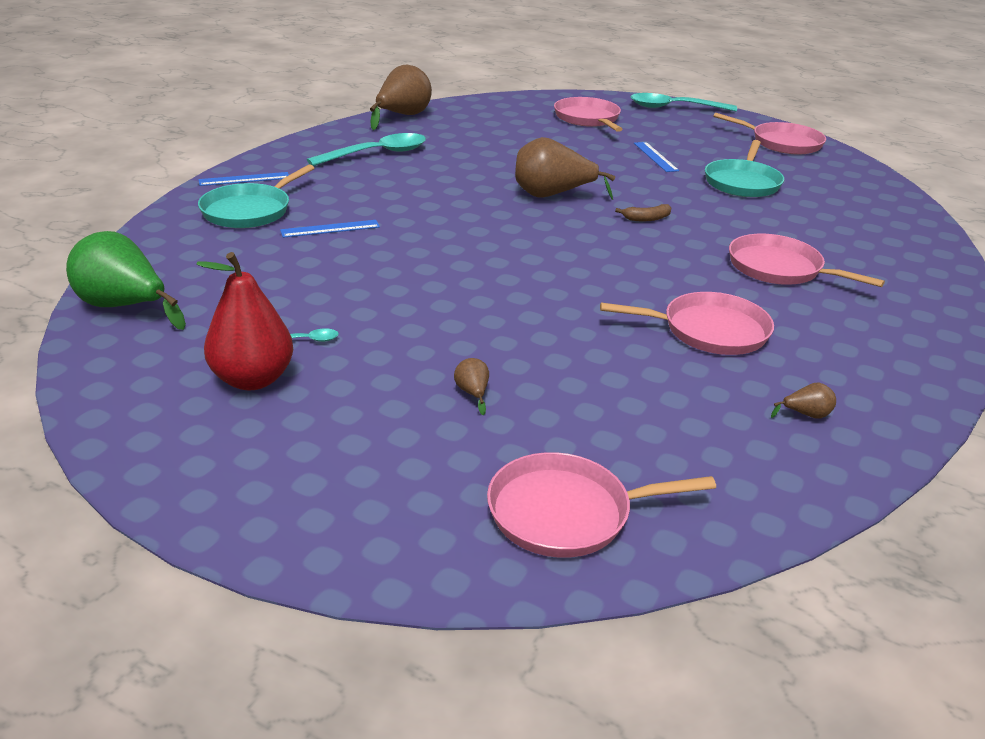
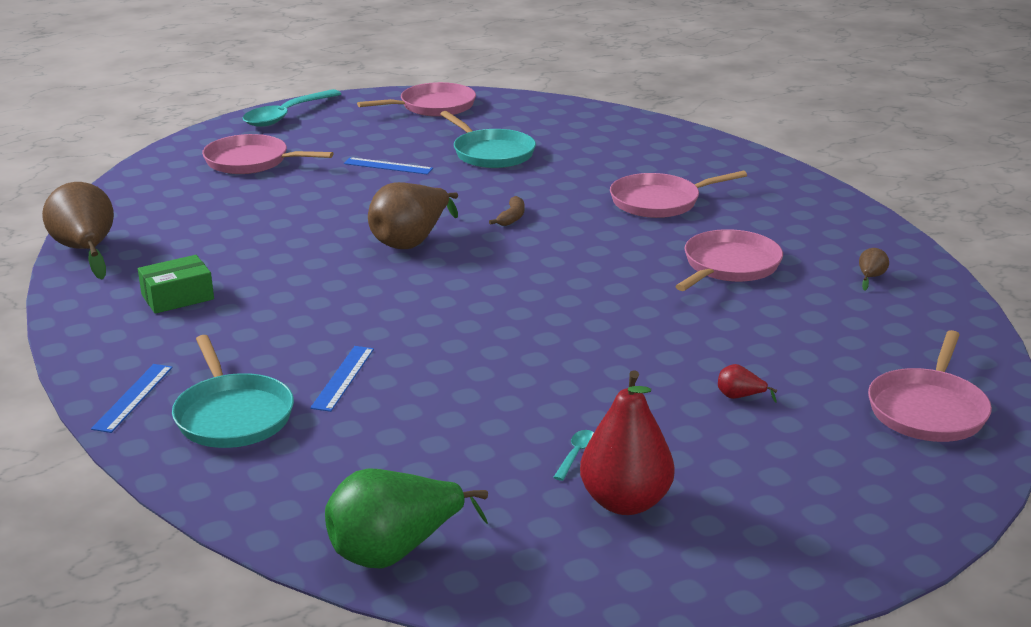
camera: 55 degrees left, 5 degrees down
(377, 154) = (177, 297): turquoise spoon -> green box
(472, 393) = (740, 397): brown pear -> red pear

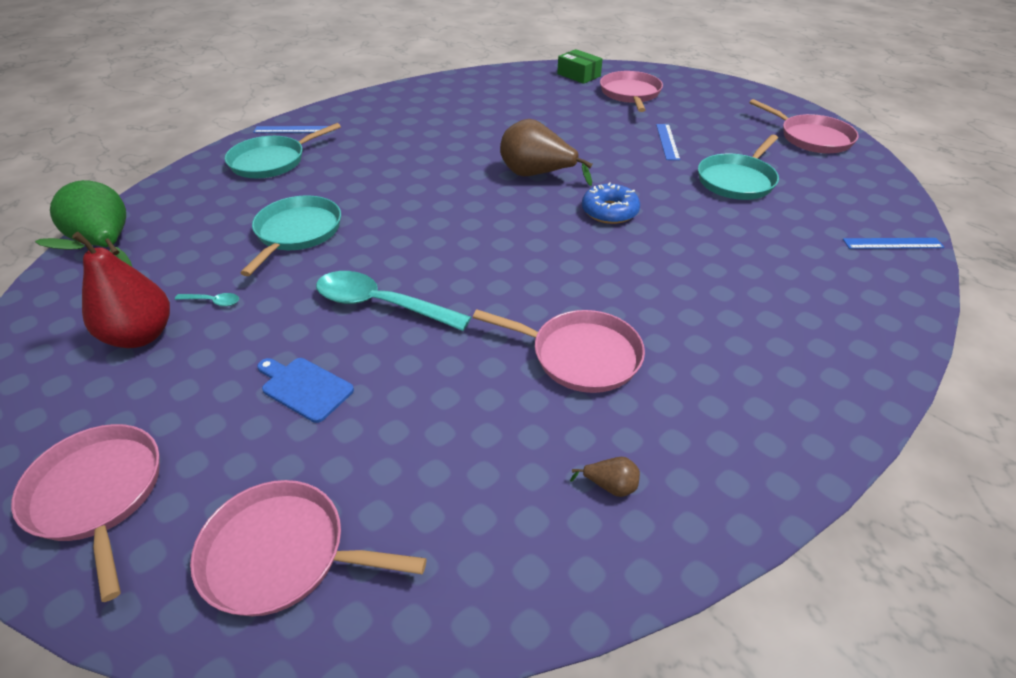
camera: 75 degrees right, 15 degrees up
(86, 251) = (465, 78): brown pear -> none
(177, 297) = (416, 115): green box -> green box (579, 75)
(286, 115) = (724, 88): turquoise spoon -> turquoise spoon (381, 305)
(343, 378) = (320, 187): blue ruler -> blue ruler (892, 243)
(451, 397) = (297, 233): none -> turquoise pan
(512, 218) = (609, 211): brown banana -> blue donut
(659, 202) = (707, 290): pink pan -> pink pan (98, 494)
(740, 397) = (304, 388): red pear -> blue cutting board

